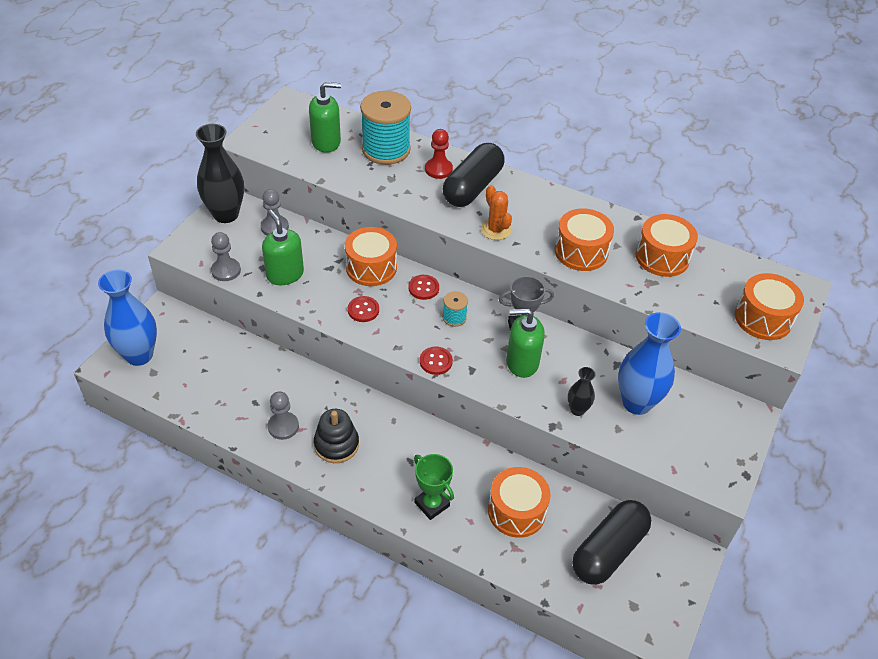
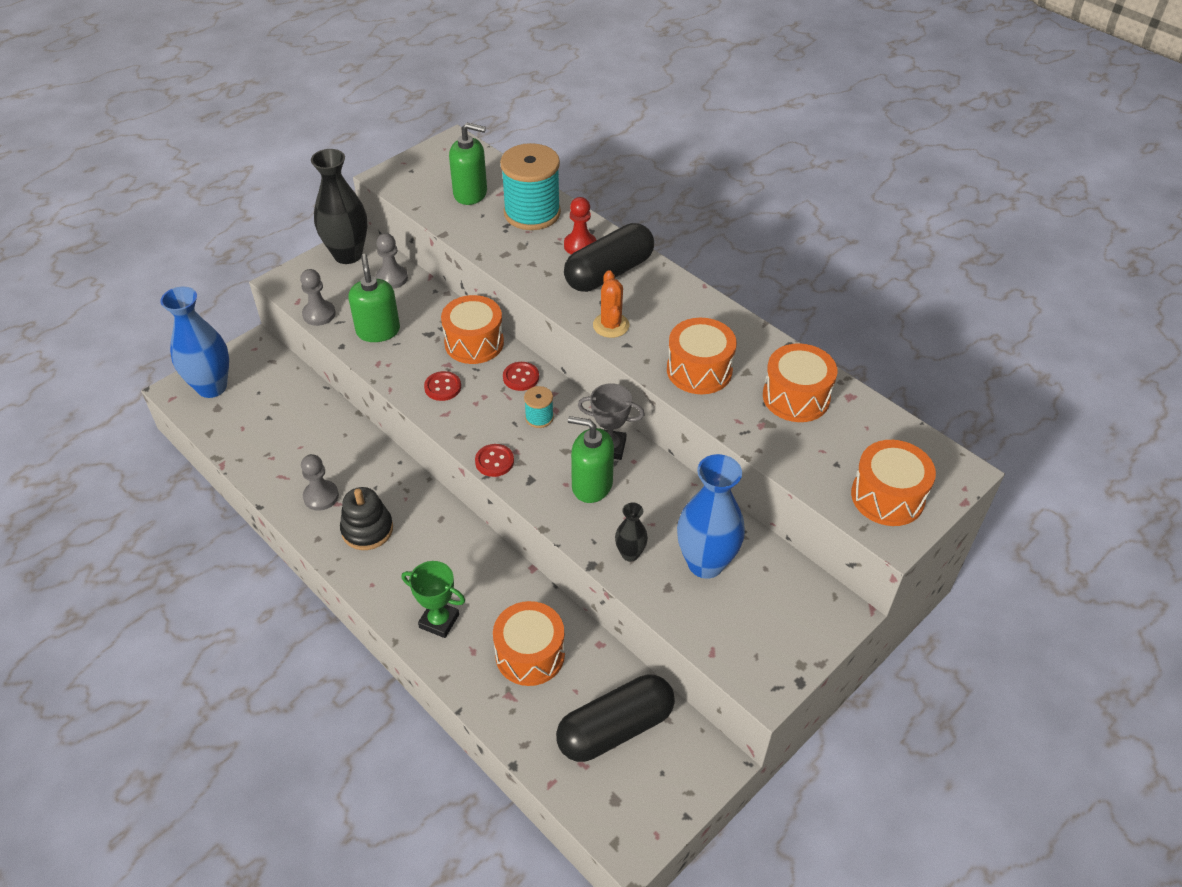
camera: 20 degrees right, 0 degrees up
(432, 504) = (439, 621): green trophy -> green trophy turned 45 degrees counterclockwise

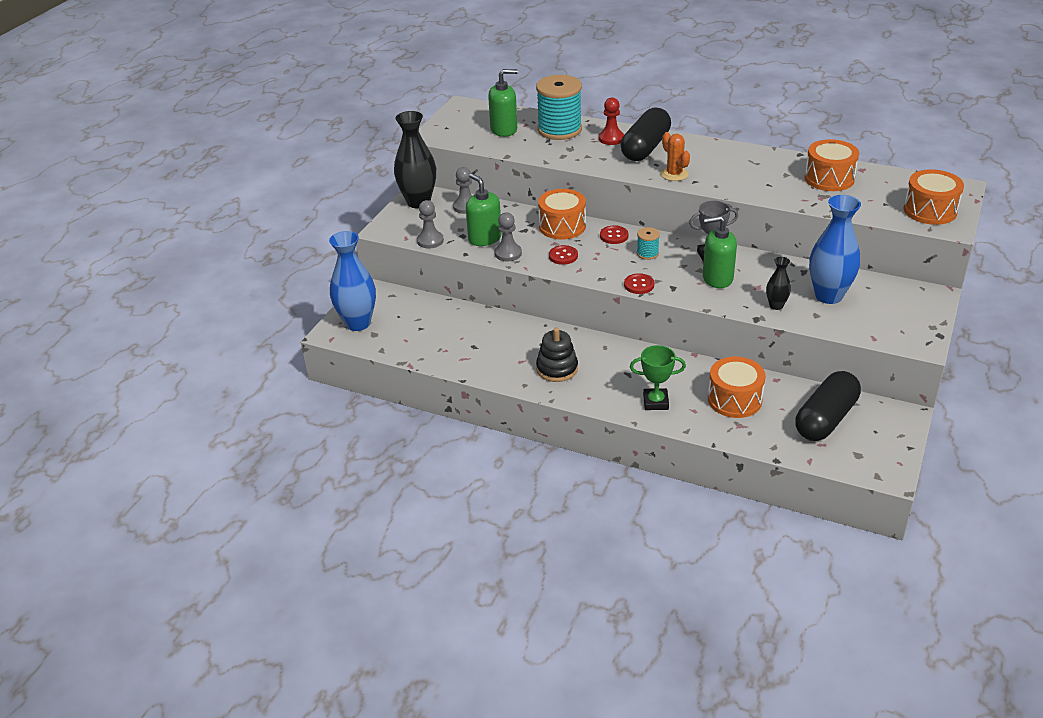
camera: 20 degrees left, 10 degrees down
(321, 496) = (504, 361): grey pawn -> grey pawn (508, 253)
(699, 370) = (755, 181): orange drum -> none

